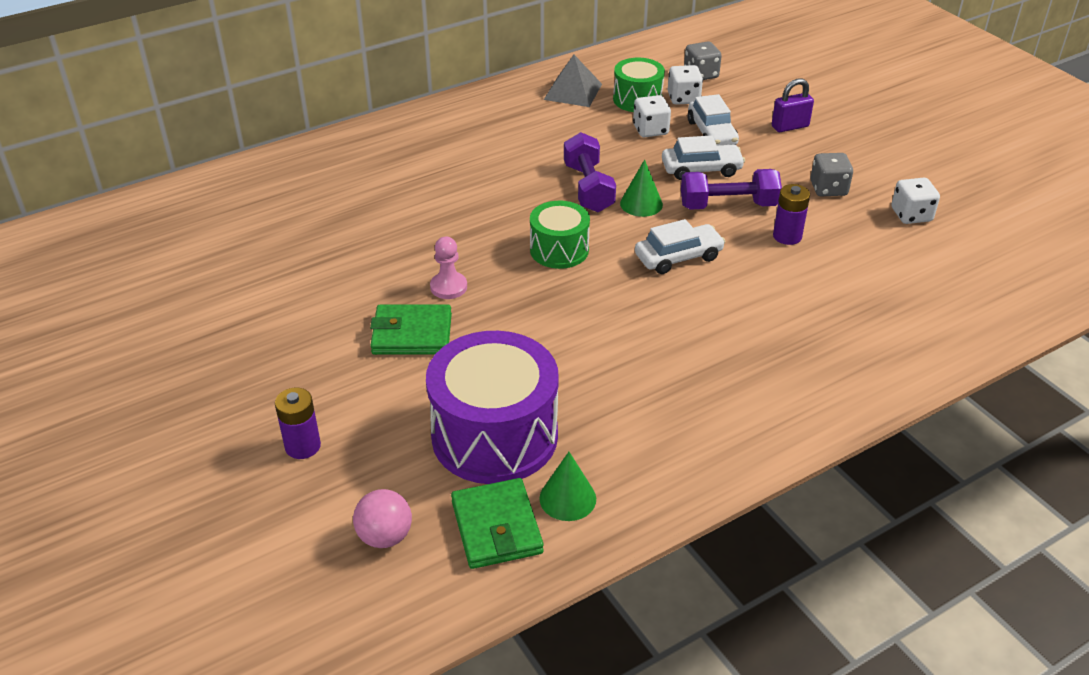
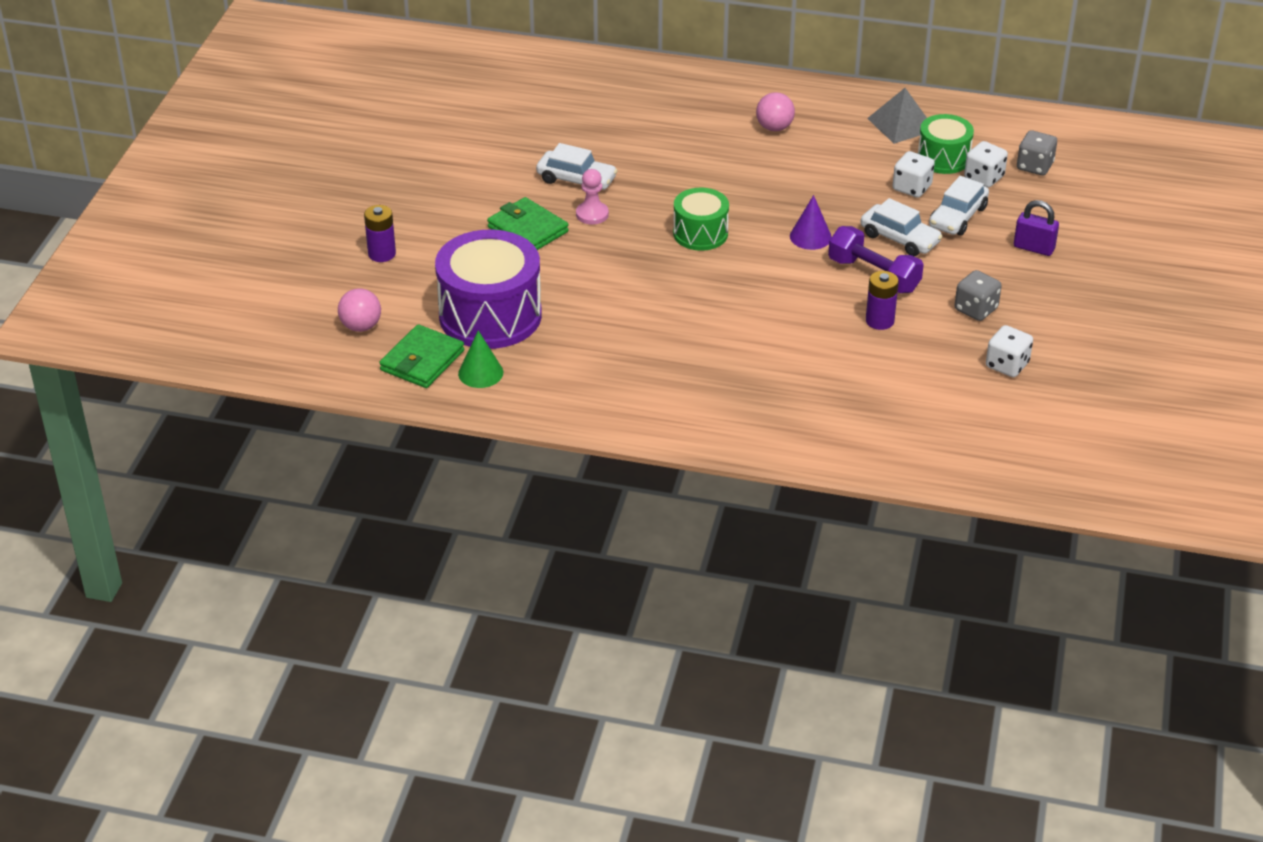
camera: 45 degrees right, 0 degrees up
(488, 140) = (774, 127): none -> pink ball
(588, 188) = (790, 203): purple dumbbell -> none
(641, 204) = (810, 236): green cone -> purple cone
(678, 257) = (775, 287): white car -> white car (576, 180)

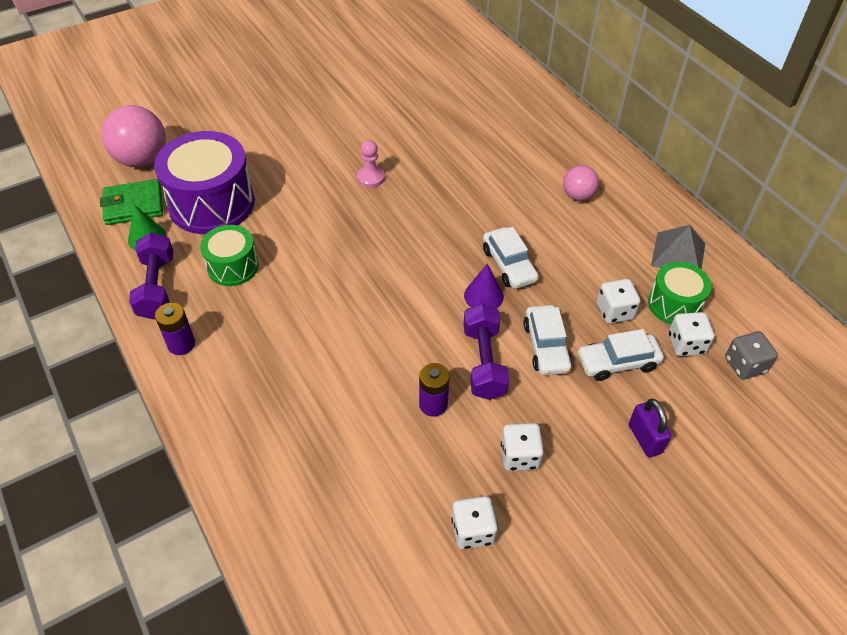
camera: 45 degrees right, 10 degrees up
(361, 326) = (142, 159): pink ball -> pink ball, size x1.75
(382, 254) = (223, 122): purple battery -> purple battery (181, 344)
(527, 229) = (319, 162): green wallet -> none
(554, 395) = (156, 287): none -> purple dumbbell
(576, 180) = (397, 148): white car -> white car (509, 265)
(700, 233) = (414, 239): green drum -> green drum (233, 266)
(976, 309) = (519, 456): grey dice -> white dice

